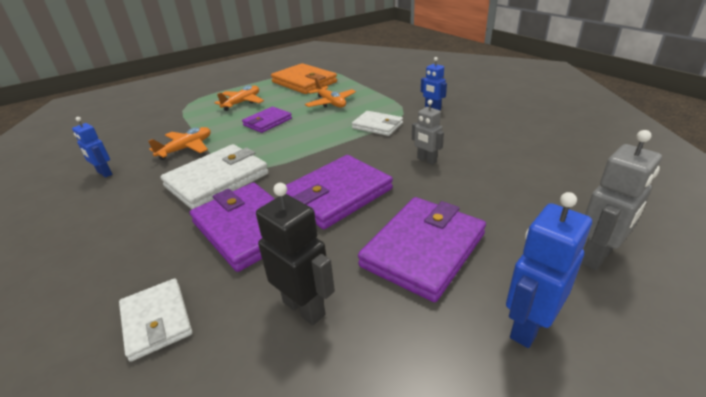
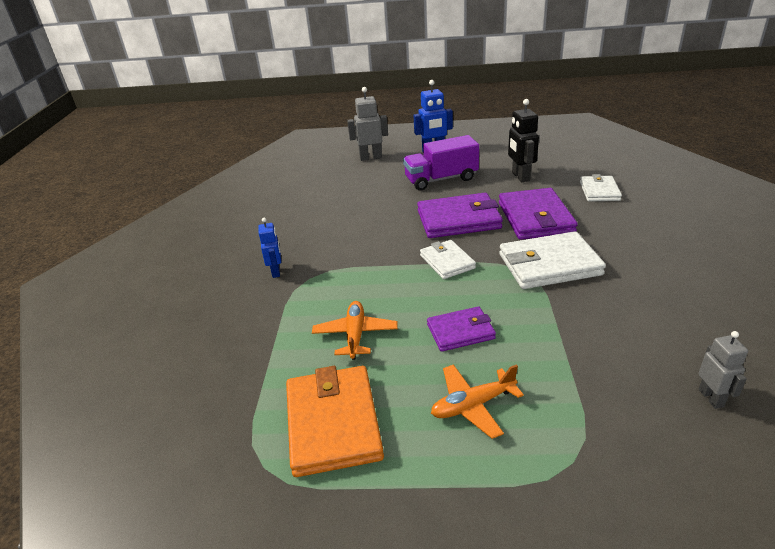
camera: 145 degrees left, 0 degrees up
(104, 173) = (682, 320): blue robot -> none
(186, 148) = (579, 324): orange plane -> none
(377, 126) = (354, 271): white wallet -> white wallet (447, 262)
(423, 250) = (441, 179): purple wallet -> purple truck
(426, 160) = (367, 222): grey robot -> grey robot (711, 398)

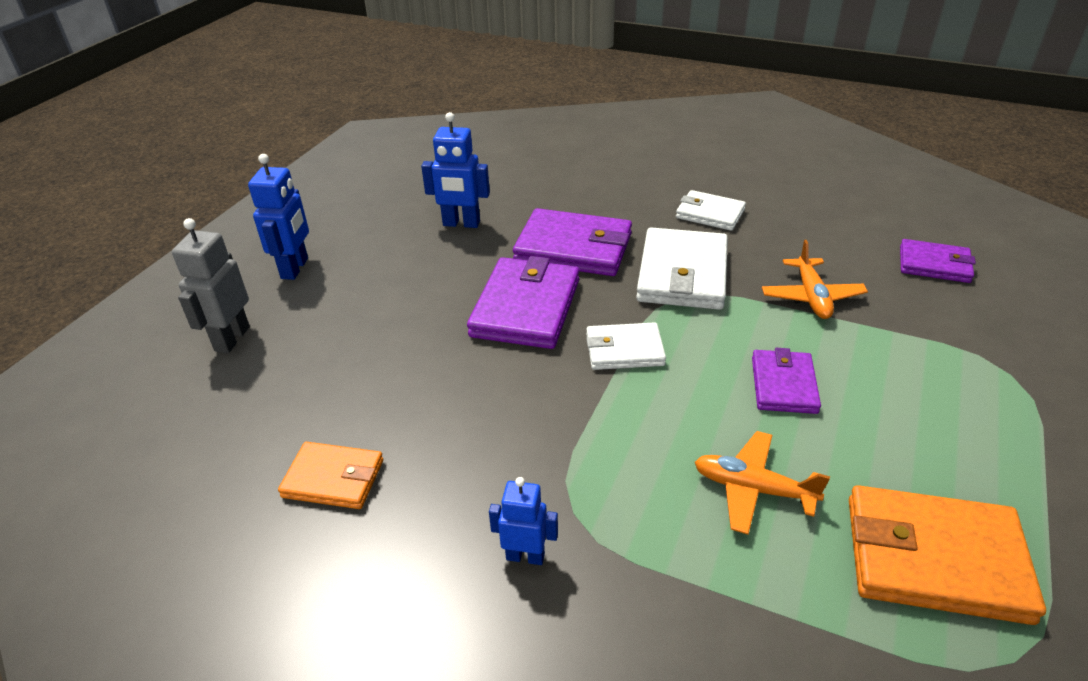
camera: 70 degrees left, 5 degrees up
(299, 211) = (333, 479): none -> orange wallet
(441, 179) = (395, 288): purple truck -> none
(473, 405) = (921, 417): orange plane -> orange plane (811, 297)
(520, 177) = (461, 224): black robot -> blue robot
(599, 191) = (552, 186): white wallet -> white wallet (710, 214)
(711, 398) = (934, 264): grey robot -> purple wallet

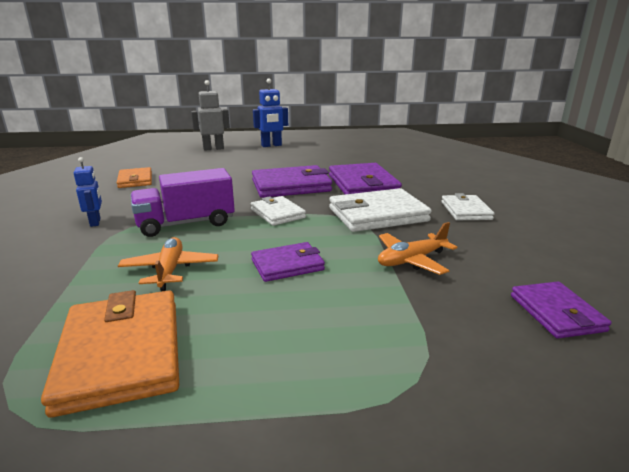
camera: 60 degrees right, 15 degrees down
(461, 224) = (348, 160): blue robot -> none
(603, 447) = (186, 224): none -> purple truck

